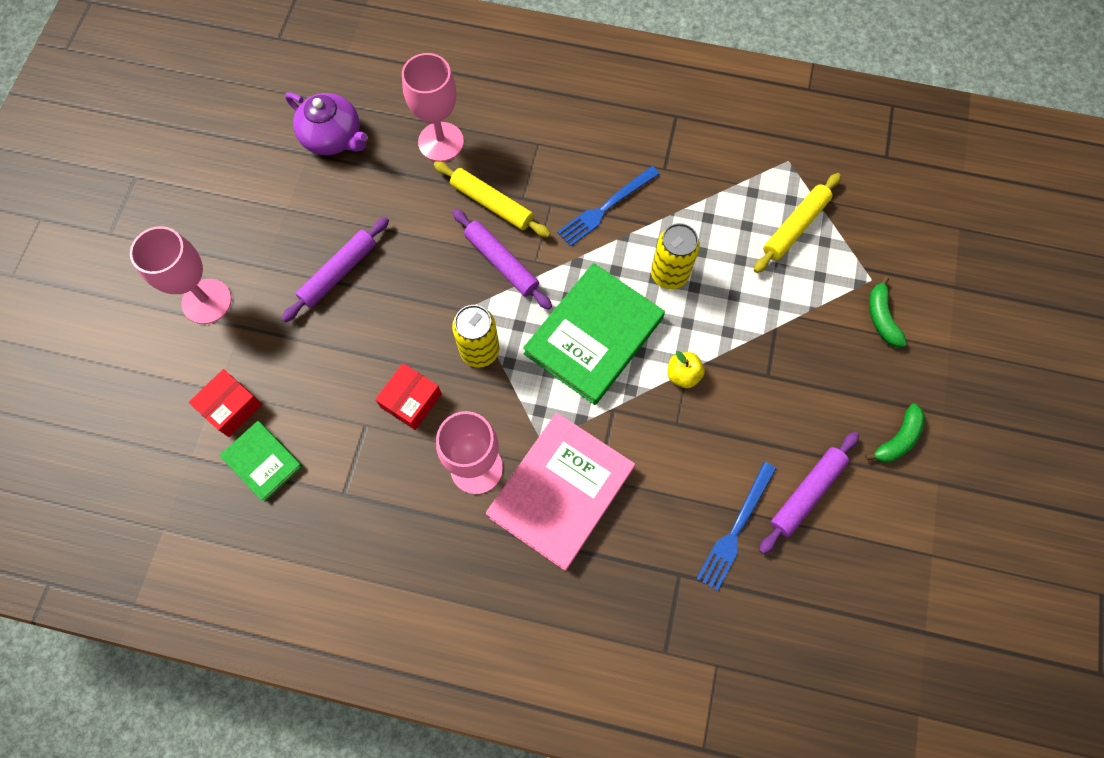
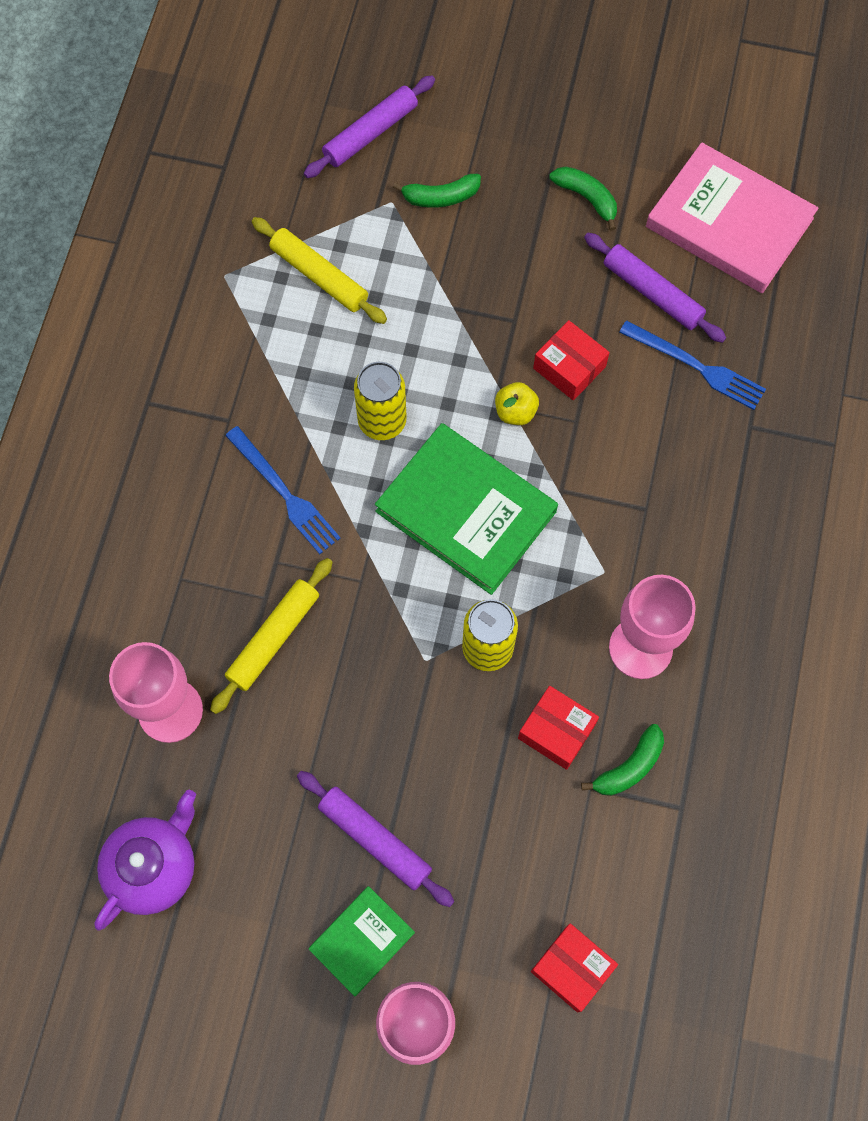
camera: 90 degrees left, 0 degrees up
(263, 462) = (644, 916): green book -> green book (362, 941)
(379, 455) = (629, 767): none -> green banana
(501, 263) = (363, 624): purple rolling pin -> purple rolling pin (370, 133)
(560, 492) = (664, 551): pink book -> pink book (729, 223)
(727, 419) = (569, 367): none -> red box

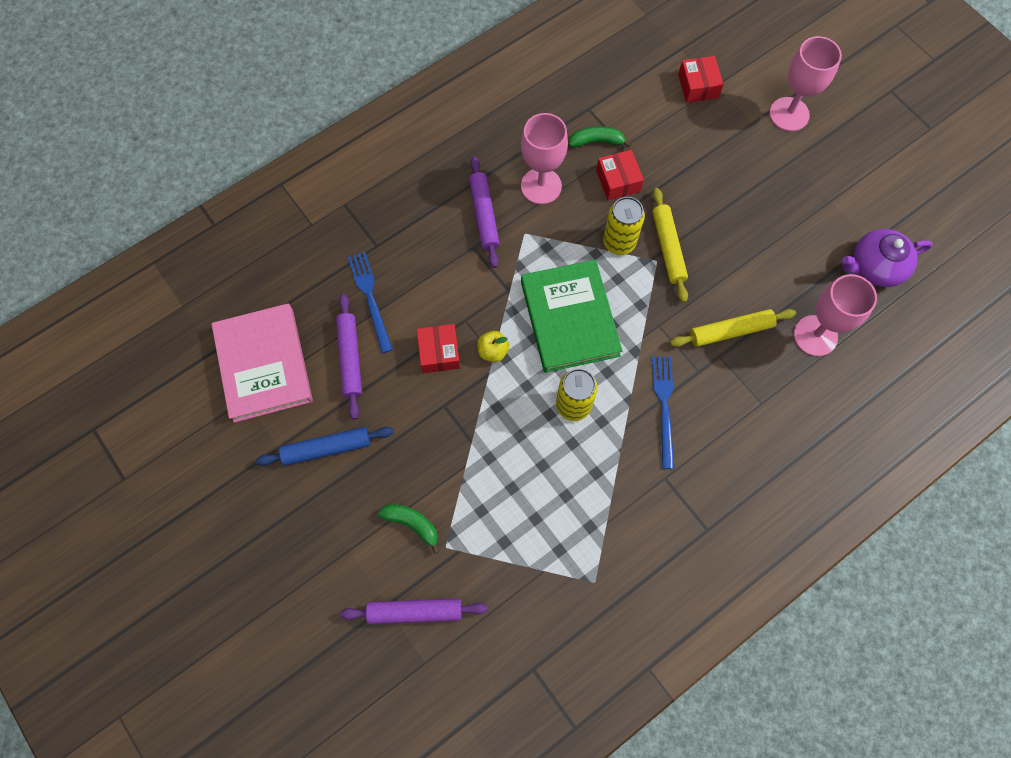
camera: 140 degrees left, 0 degrees up
(319, 276) = (534, 531): yellow rolling pin -> yellow rolling pin (668, 248)
(362, 941) = (790, 163): green book -> none
(375, 839) = (750, 199): purple rolling pin -> purple rolling pin (484, 215)
(587, 198) = (327, 448): green banana -> blue rolling pin

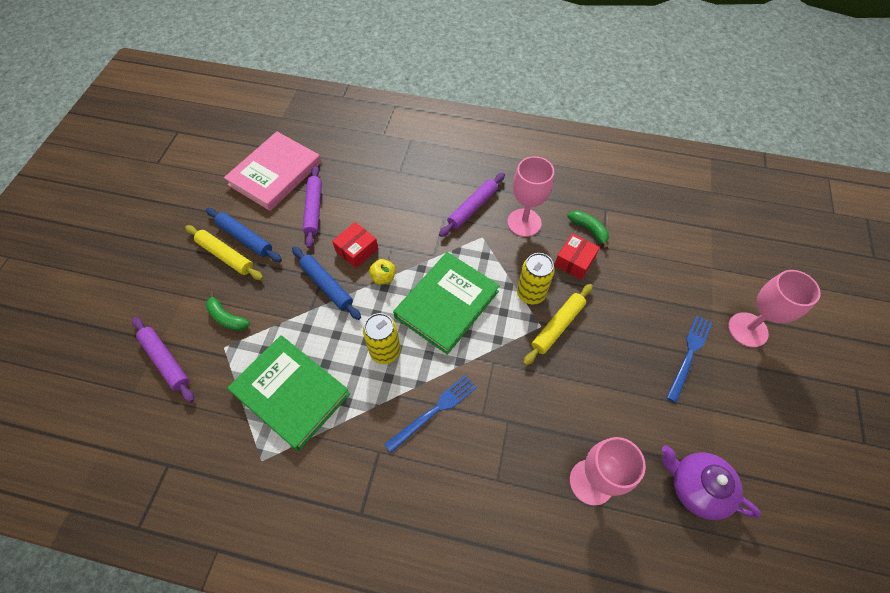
camera: 50 degrees right, 10 degrees down
(350, 358) = (314, 209): purple rolling pin -> purple rolling pin turned 45 degrees counterclockwise
(370, 298) = (361, 192): blue fork -> blue fork (689, 355)
(412, 524) = (227, 317): green banana -> green banana turned 135 degrees clockwise
(457, 408) = (327, 286): none -> blue rolling pin
(548, 515) = (291, 393): none -> green book
(698, 86) = (698, 257): red box -> none
(730, 331) = (535, 415): yellow rolling pin -> yellow rolling pin (226, 256)

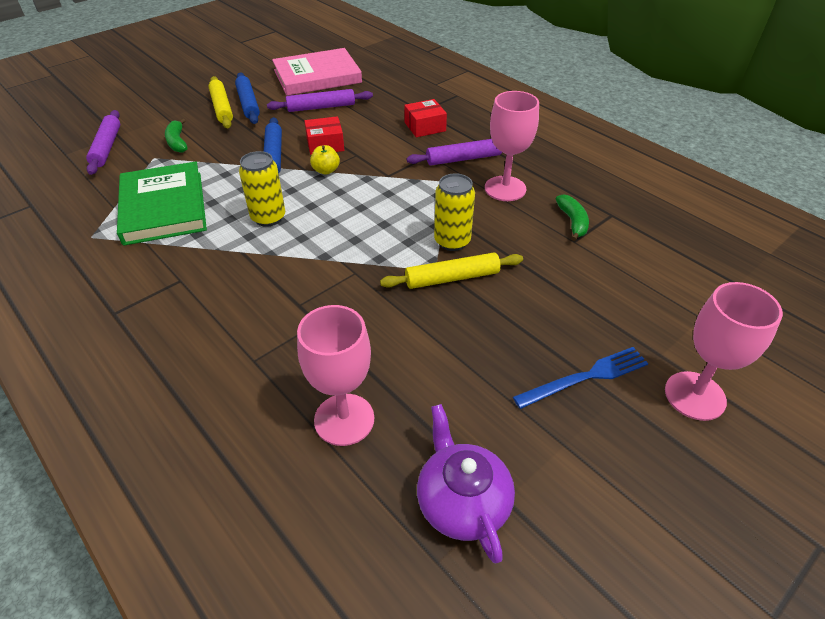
camera: 35 degrees right, 15 degrees down
(314, 209) = (321, 107): purple rolling pin -> purple rolling pin turned 45 degrees clockwise
(434, 411) = (259, 278): blue fork -> none
(447, 304) = (360, 212): green book -> none
(574, 261) = (528, 238): red box -> red box (425, 127)

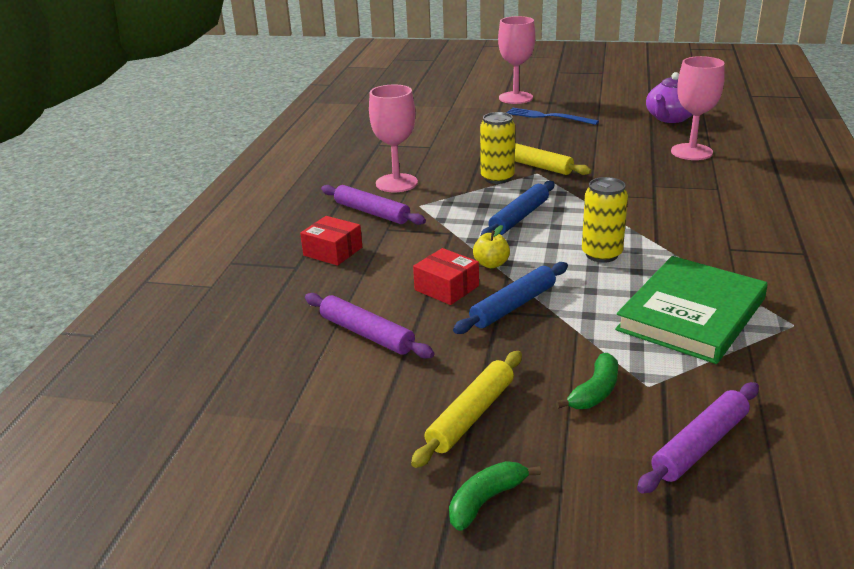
camera: 125 degrees left, 15 degrees down
(248, 104) = (430, 399): blue rolling pin -> blue rolling pin (519, 217)
(317, 76) = (276, 387): pink book -> none
(572, 222) = (407, 152): green banana -> green banana (486, 500)

